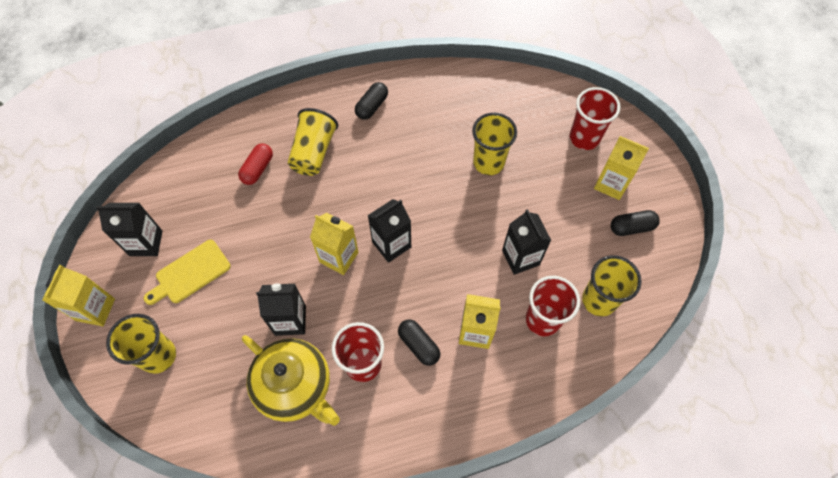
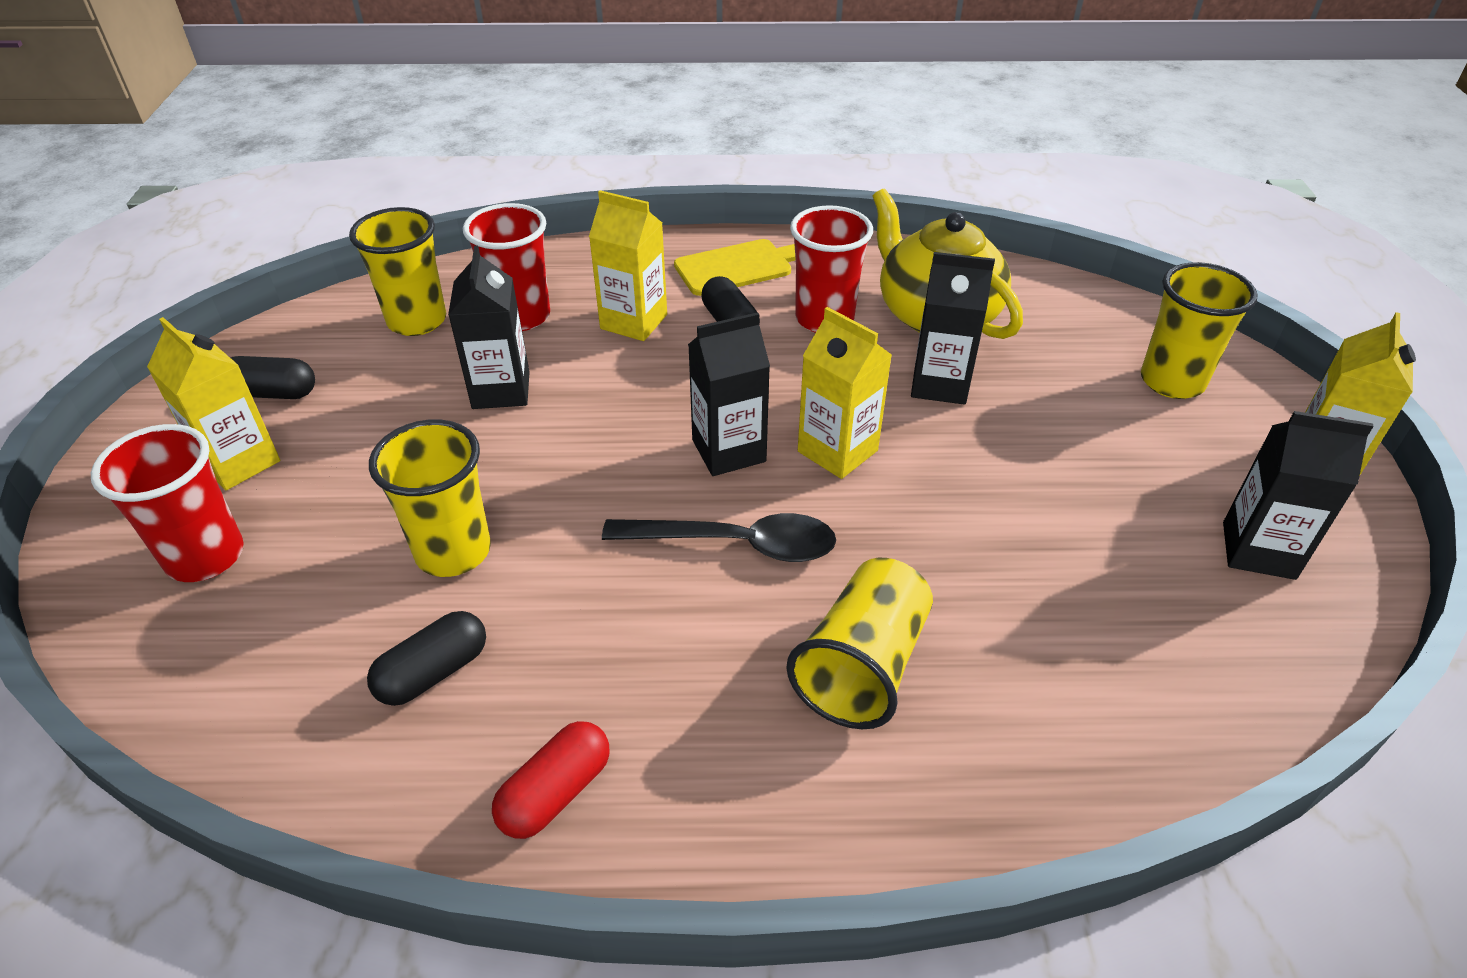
camera: 165 degrees left, 20 degrees down
(190, 273) = (1142, 481): yellow cutting board -> yellow cutting board (738, 267)
(258, 169) = (1011, 655): red capsule -> red capsule (556, 792)
(372, 106) = (674, 760): black capsule -> black capsule (433, 672)
(374, 193) = (735, 544): none -> black spoon

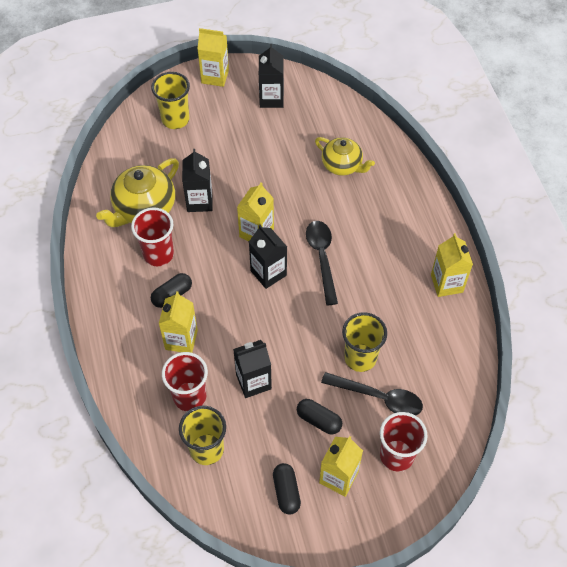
camera: 105 degrees left, 15 degrees up
(345, 559) = (378, 397): none -> black spoon
(433, 672) = (418, 339): black capsule -> black capsule (319, 420)
(556, 792) = (446, 283): red capsule -> yellow carton
(738, 267) = (118, 303): yellow cutting board -> none
(862, 665) = (365, 208): yellow cup -> none
(1017, 650) = (342, 165): none -> yellow teapot

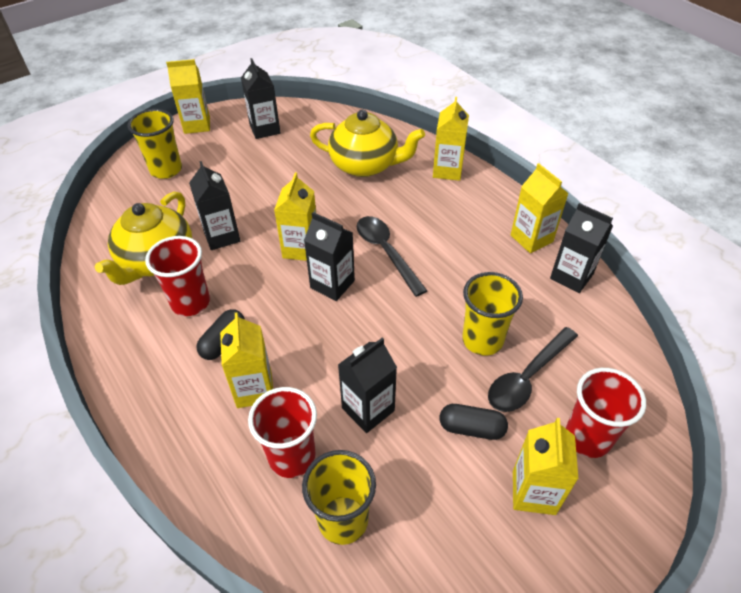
camera: 20 degrees left, 10 degrees down
(286, 492) = (477, 538): black capsule -> none
(342, 165) = (365, 165): yellow teapot -> yellow teapot, size x1.51
(378, 397) = (527, 377): black spoon -> black spoon turned 135 degrees clockwise
(410, 193) = (447, 170): none -> yellow carton
(459, 328) = (571, 276): none -> black carton

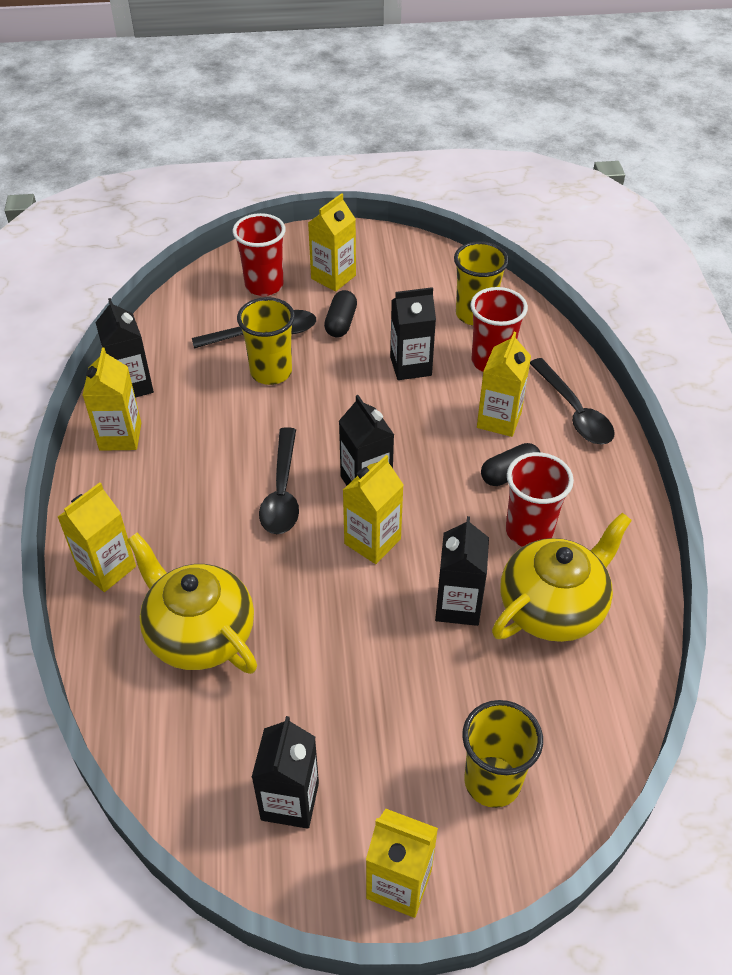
camera: 150 degrees left, 0 degrees up
(185, 434) = (574, 411): none -> black spoon
(471, 428) = (341, 323): black capsule -> black capsule turned 60 degrees clockwise

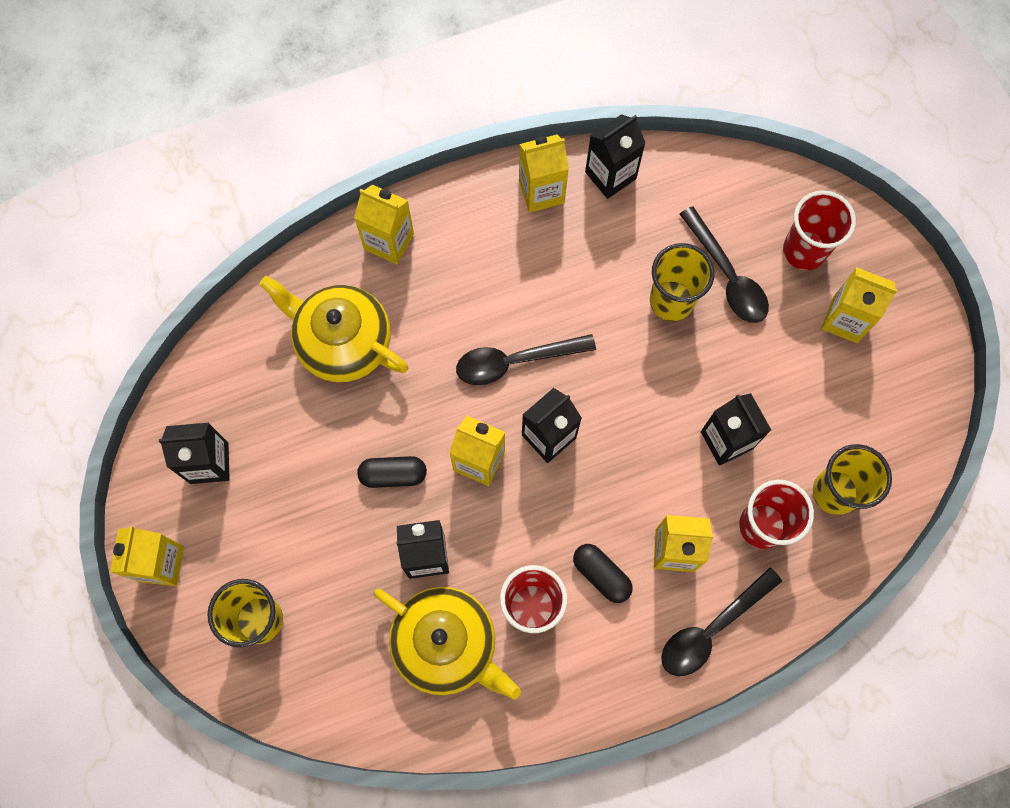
camera: 75 degrees right, 25 degrees up
(199, 633) = (342, 342): yellow teapot -> yellow teapot turned 90 degrees counterclockwise
(341, 323) = (770, 349): black capsule -> black capsule (393, 474)

